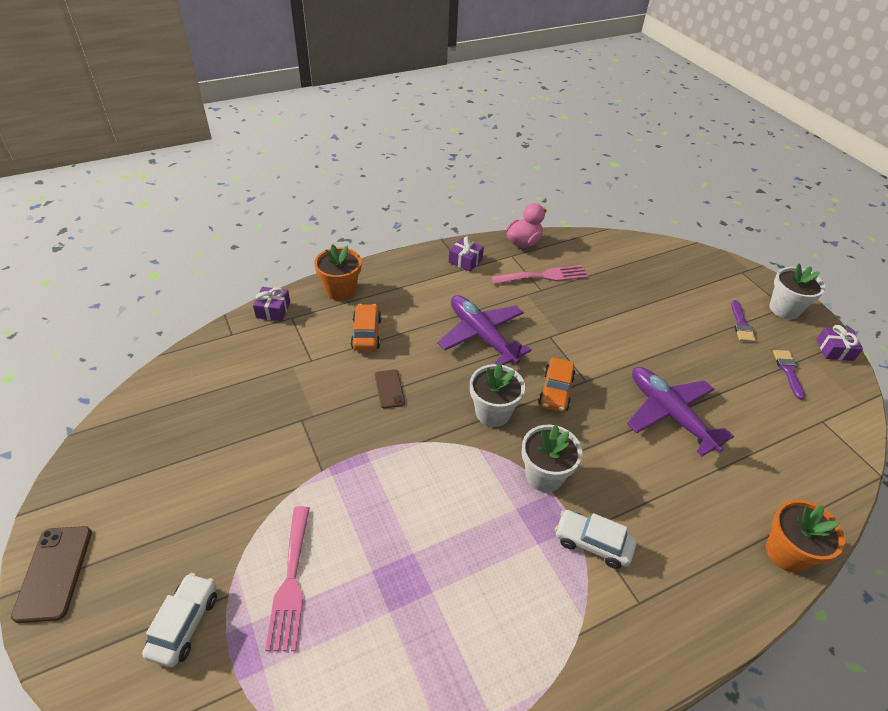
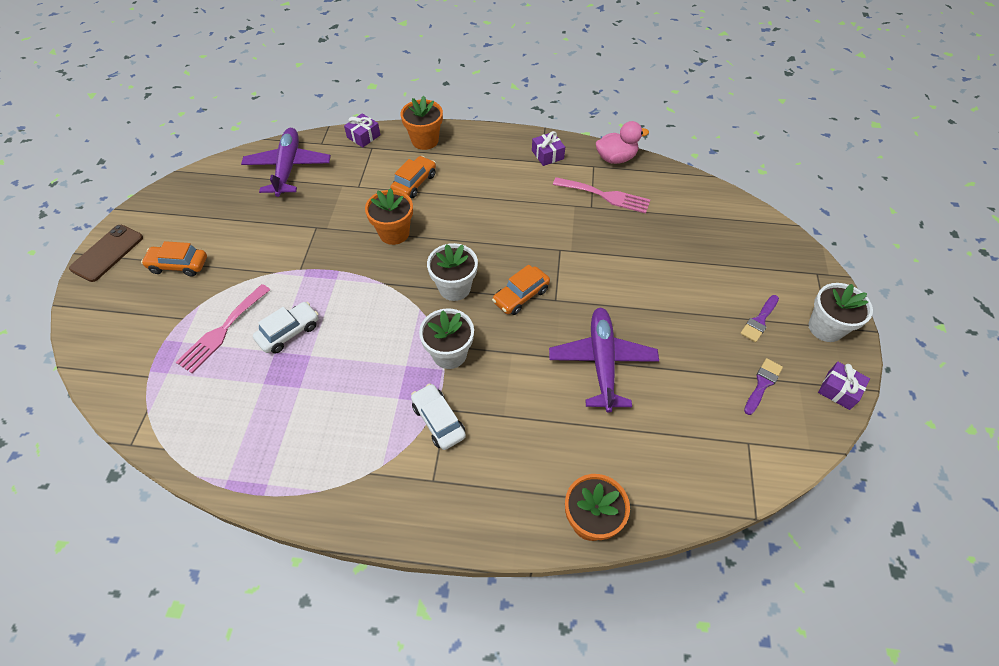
camera: 35 degrees right, 10 degrees up
(169, 538) = (179, 265): none -> orange car
(184, 624) = (148, 321): white car -> white car (289, 332)
(389, 389) = (394, 233): brown phone -> orange flower pot
(482, 336) = (502, 224): purple plane -> purple plane (288, 168)

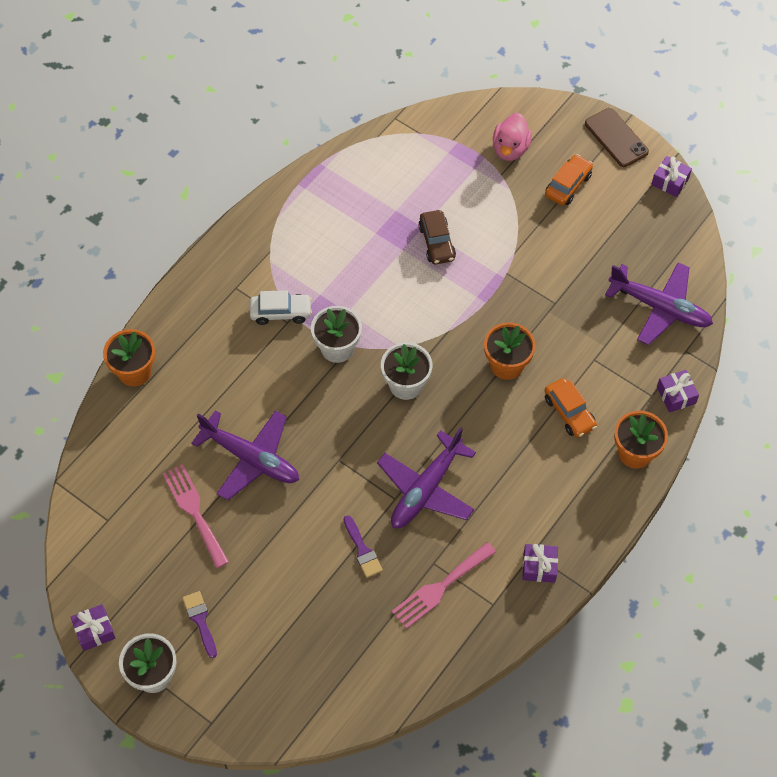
camera: 120 degrees right, 5 degrees up
(150, 203) = (670, 181): none -> purple gift
(222, 331) = (469, 198): pink fork -> pink fork (194, 511)
(289, 332) = (436, 242): white car -> brown car
(521, 296) = (361, 433): orange car -> none
(537, 235) = (426, 489): none -> purple plane
(616, 158) = (491, 637): pink duck -> pink duck (510, 149)
(762, 384) = (143, 572): purple brush -> purple brush (362, 550)

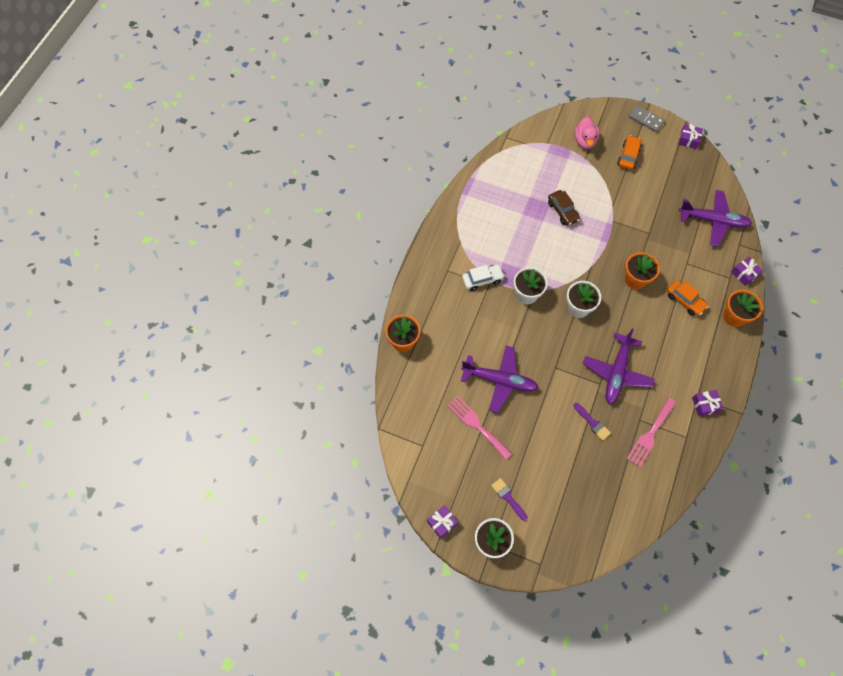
camera: 15 degrees left, 5 degrees up
(616, 138) = (646, 120): brown phone -> grey domino

